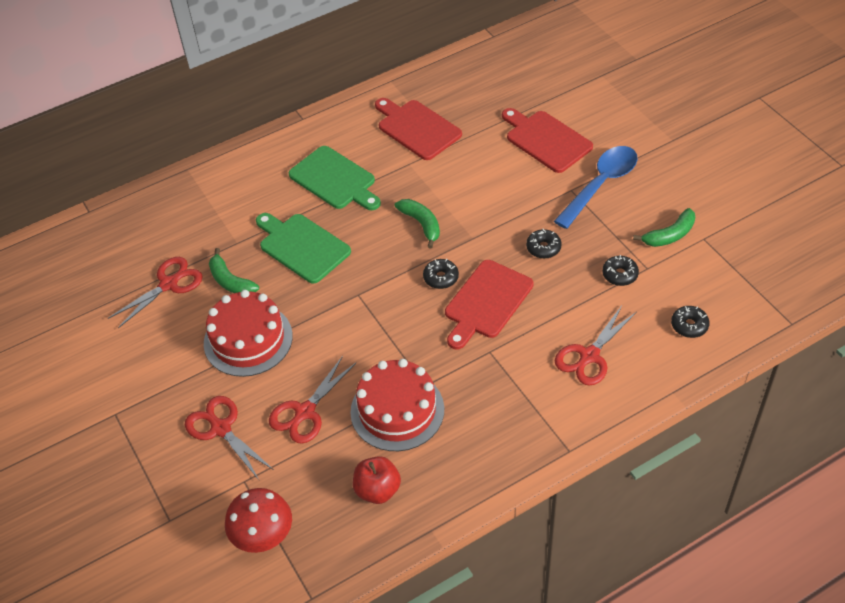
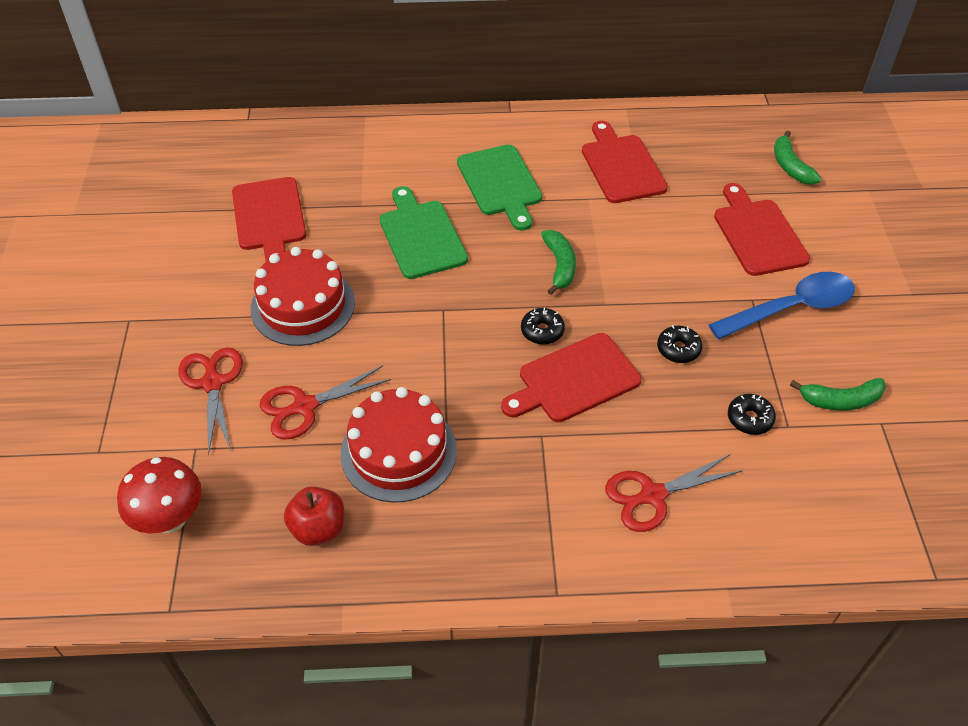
camera: 25 degrees right, 0 degrees up
(169, 284) = (269, 217): red scissors -> red cutting board
(230, 281) = (328, 240): green banana -> green banana (790, 166)
(689, 325) = (798, 518): black donut -> none

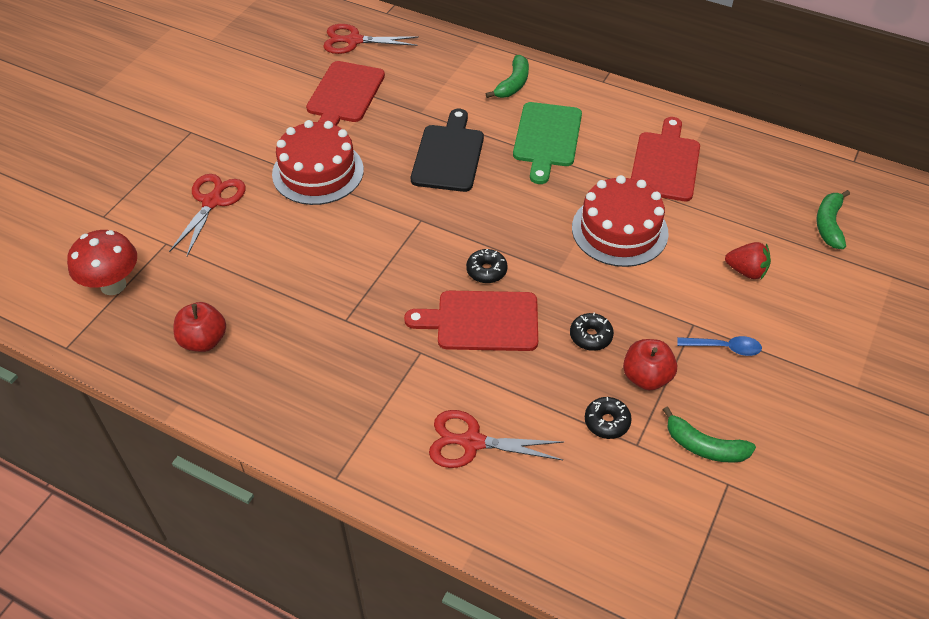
camera: 30 degrees right, 0 degrees up
(304, 407) = (261, 248): red scissors -> red scissors (353, 41)
(398, 452) = (303, 312): red cake -> red cake (619, 230)
(421, 236) = (449, 155): green cutting board -> black cutting board
(559, 266) = (543, 225): green banana -> green banana (513, 84)
(750, 363) = (646, 377): none -> red apple
(758, 234) = (746, 271): red cutting board -> red strawberry
(791, 308) = (724, 347): blue spoon -> blue spoon, size x0.51

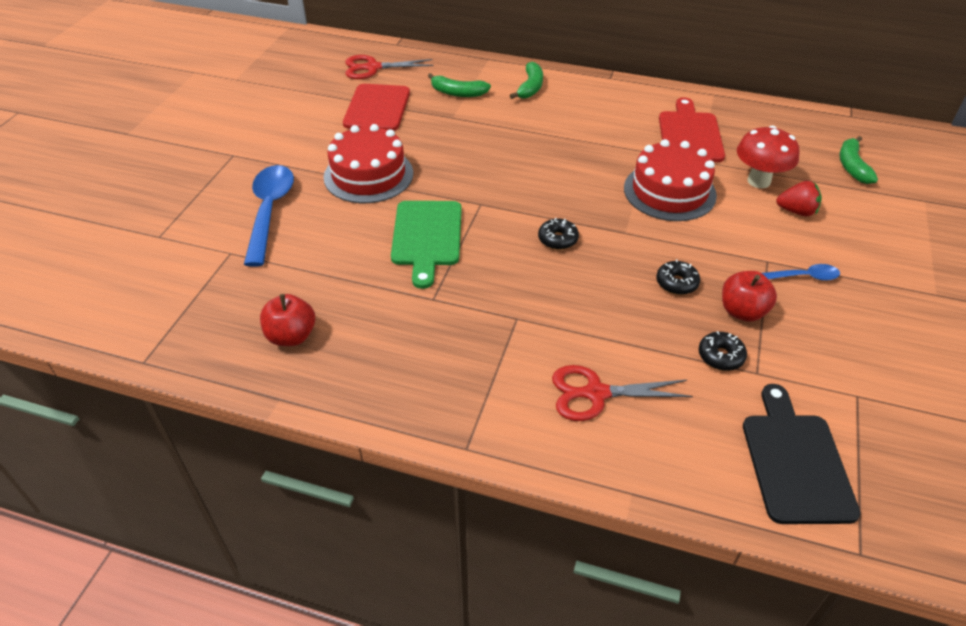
camera: 10 degrees left, 5 degrees down
(113, 285) = (183, 297): red mushroom -> red mushroom (758, 181)
(212, 201) = (269, 211): red scissors -> blue spoon
(449, 155) = (490, 148): black cutting board -> black cutting board (795, 462)
(481, 321) = (568, 283): red cutting board -> none
(546, 138) = (576, 126): green cutting board -> green cutting board (426, 237)
(704, 446) = (821, 365): green banana -> green banana (458, 93)

